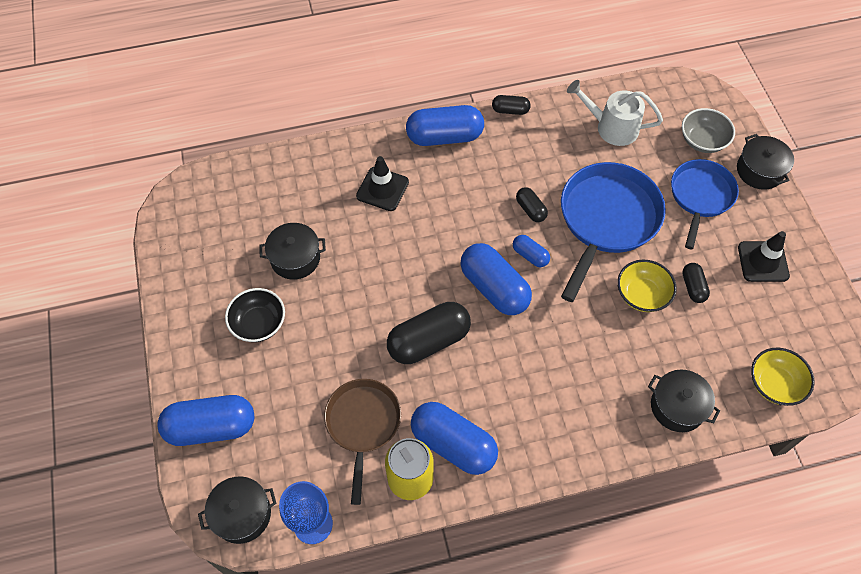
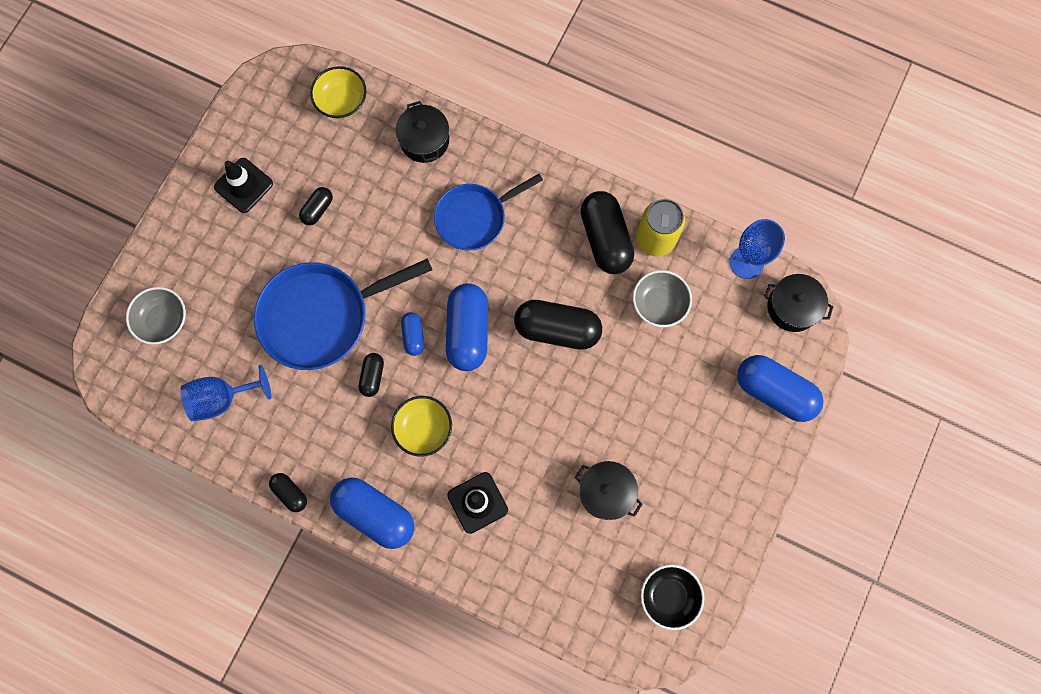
camera: 140 degrees left, 15 degrees up
(259, 323) = (679, 453): black bowl -> black bowl (669, 596)
(363, 425) = (659, 304): brown pan -> grey bowl
(453, 444) = (605, 239): blue capsule -> black capsule
(611, 127) = (222, 398): white watering can -> blue goblet
(642, 294) = (361, 235): yellow bowl -> yellow bowl (423, 429)
(700, 197) = (226, 274): blue pan -> blue pan (475, 217)
(759, 171) = (152, 256): black pot -> none

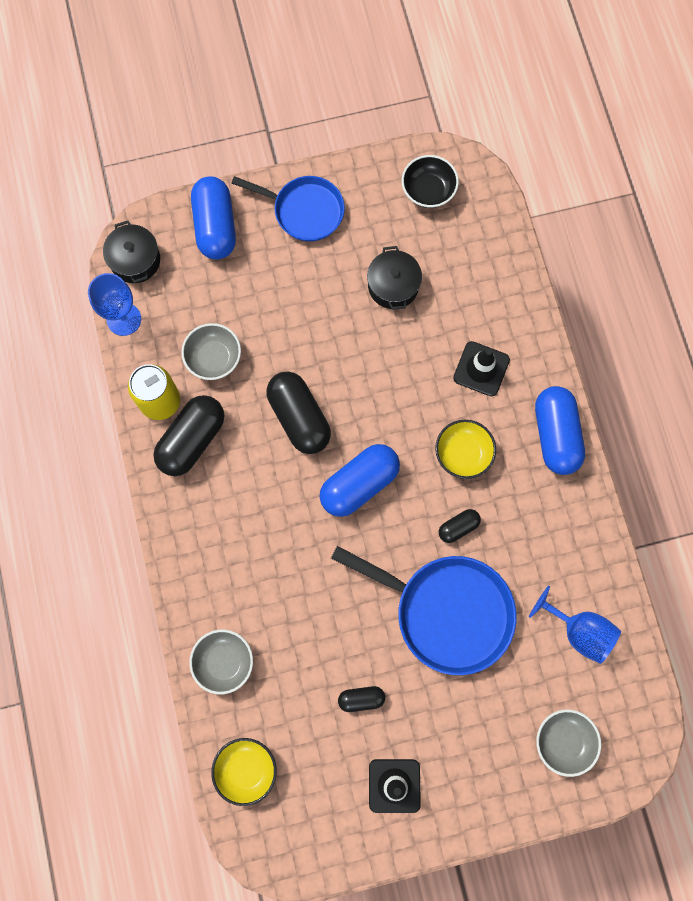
camera: 130 degrees left, 0 degrees up
(290, 493) = (598, 511): black capsule -> none
(413, 336) = (399, 523): blue capsule -> none
(424, 140) = (223, 662): black pot -> grey bowl
(475, 217) = (259, 559): blue pan -> blue pan (304, 210)

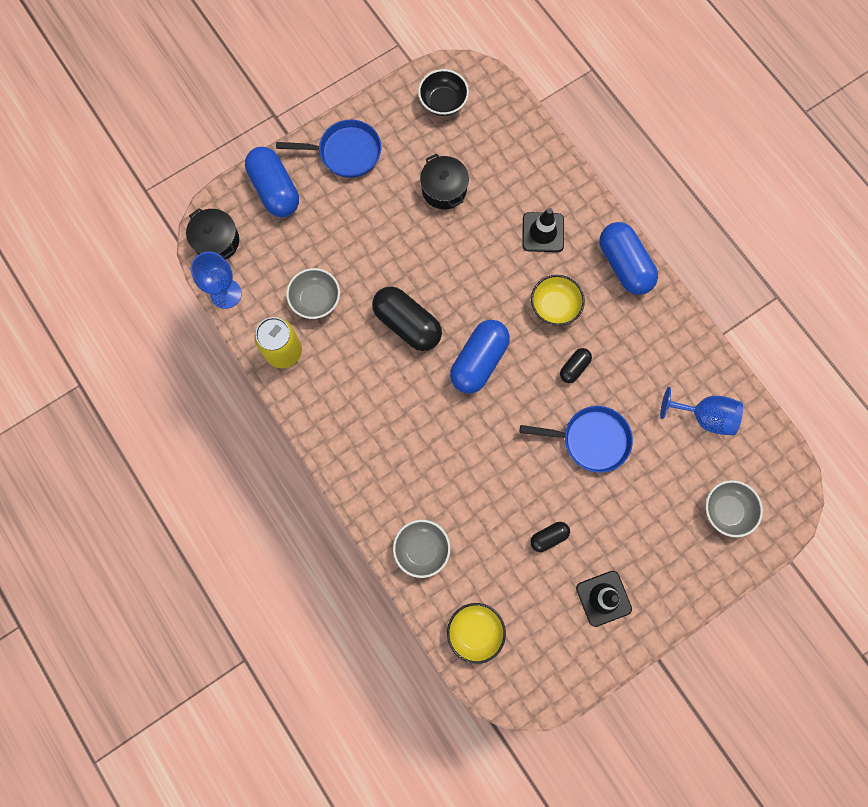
camera: 20 degrees left, 0 degrees up
(192, 440) = (323, 374): black capsule -> none
(446, 611) = (590, 440): blue pan -> blue pan, size x0.65

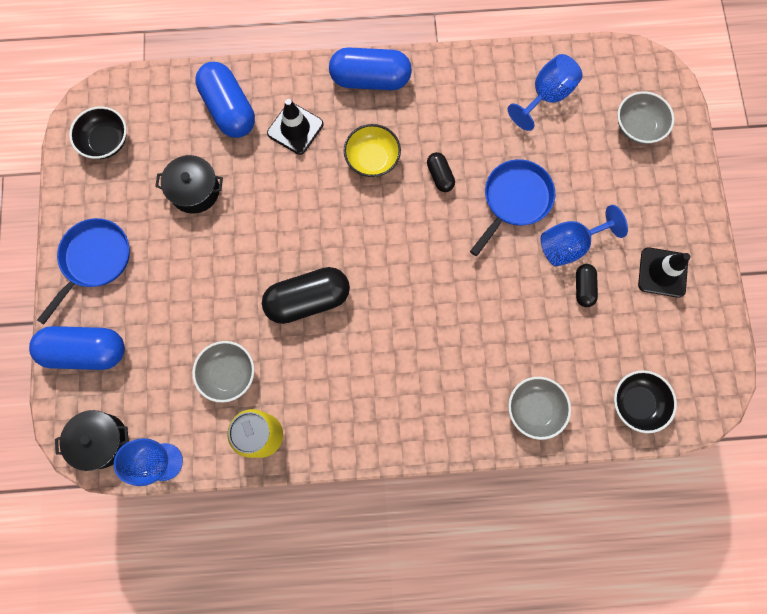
camera: 60 degrees left, 0 degrees up
(475, 632) = (637, 403): yellow bowl -> black bowl
(479, 361) = (384, 255): blue capsule -> blue capsule (229, 109)
(579, 506) = (569, 245): none -> blue goblet

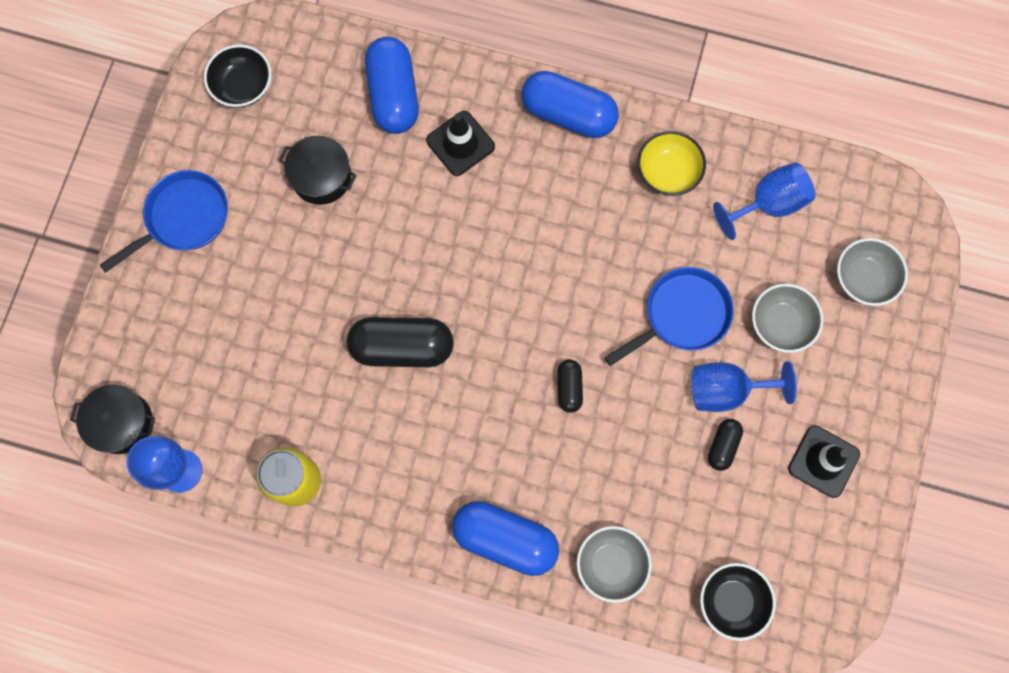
camera: 20 degrees right, 0 degrees up
(86, 351) = (140, 317): blue capsule -> blue capsule (505, 539)
(228, 374) = (284, 399): grey bowl -> grey bowl (781, 323)
(372, 159) = (535, 209): yellow bowl -> yellow bowl (668, 172)
(440, 176) = (606, 256): black capsule -> black capsule (569, 388)

